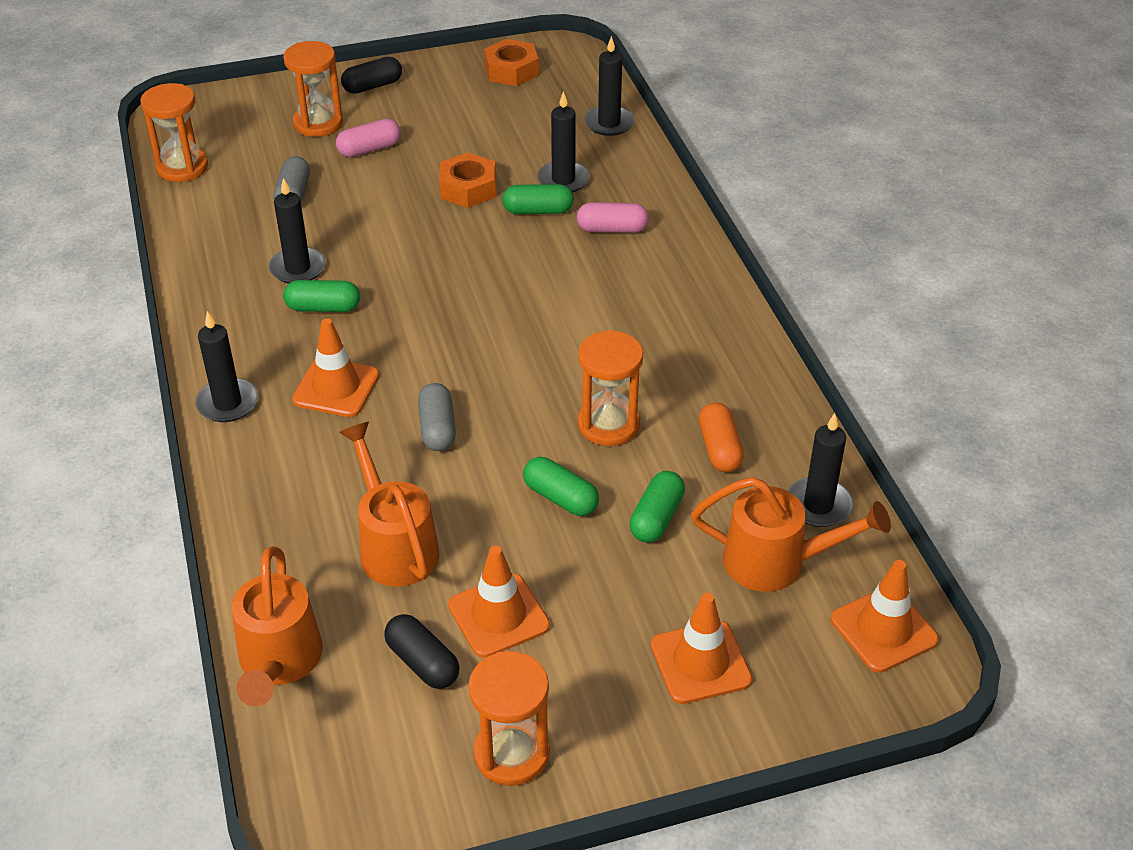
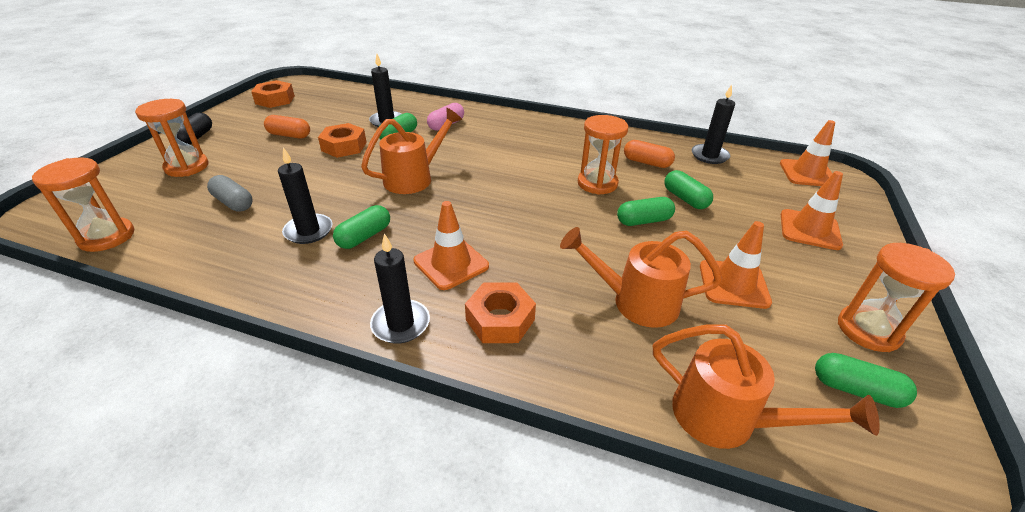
camera: 55 degrees left, 5 degrees down
(285, 462) = (500, 319): none -> orange nut
(369, 149) = (248, 161): pink capsule -> none
(395, 754) = (856, 390): none -> green capsule
(423, 662) = (762, 336): black capsule -> none
(437, 428) = (539, 239): grey capsule -> none
(447, 137) = (289, 135): none -> orange capsule
(609, 123) = (366, 95): black candle -> none
(777, 562) = (743, 180): orange watering can -> orange watering can (414, 178)

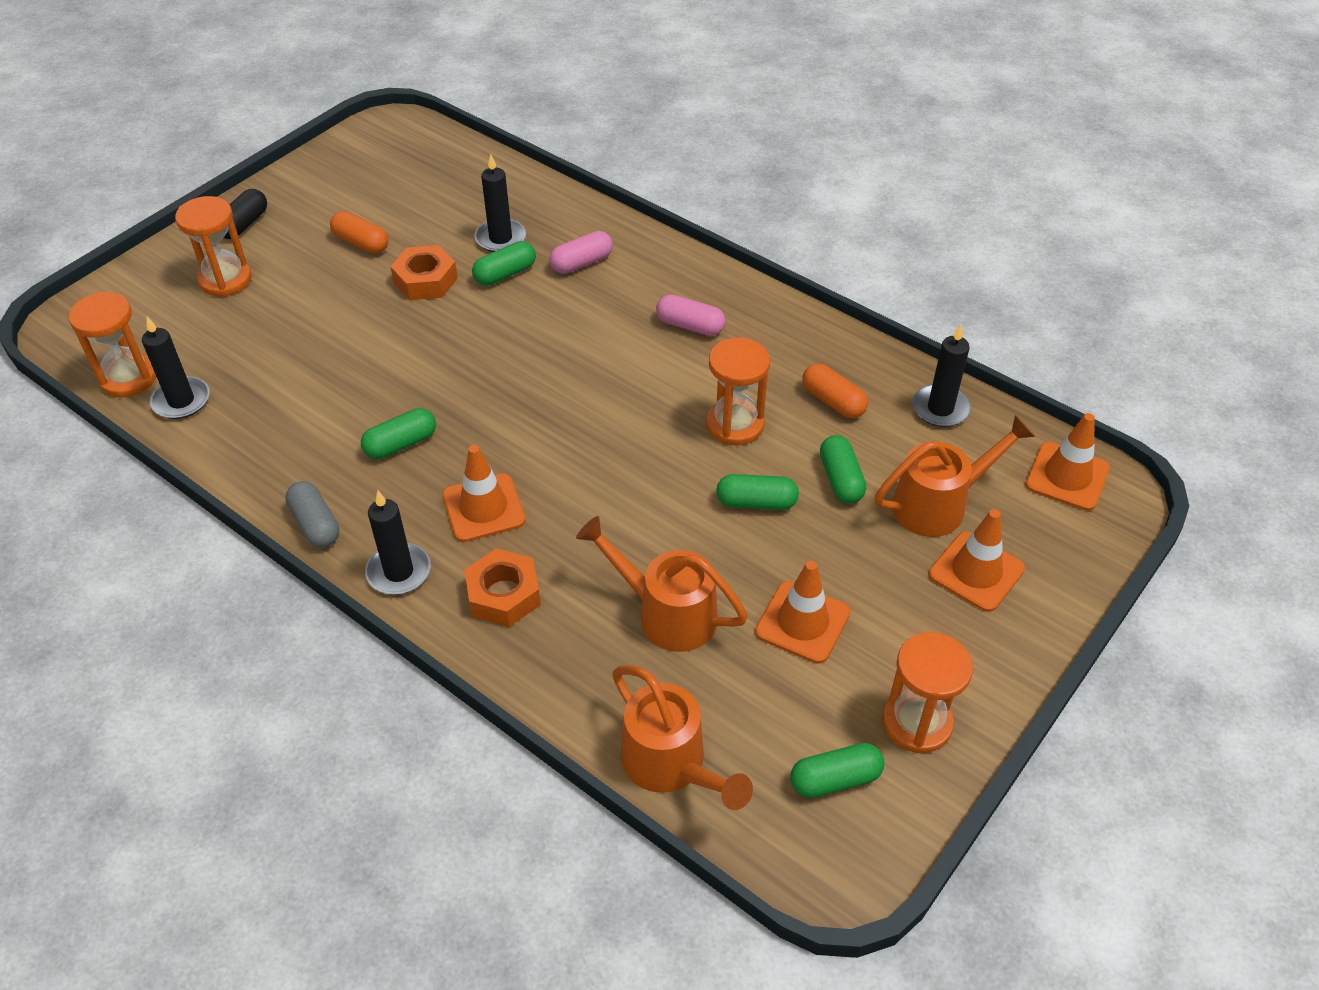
camera: 20 degrees right, 10 degrees up
(233, 203) = (268, 355): grey capsule -> grey capsule (315, 524)
(275, 100) = (360, 160): orange nut -> none
(308, 231) = (341, 420): black candle -> black candle (181, 401)
(414, 178) = (495, 360): orange watering can -> orange watering can (939, 504)
(533, 142) = (690, 326): none -> pink capsule
(856, 390) = (835, 779): green capsule -> green capsule turned 60 degrees counterclockwise

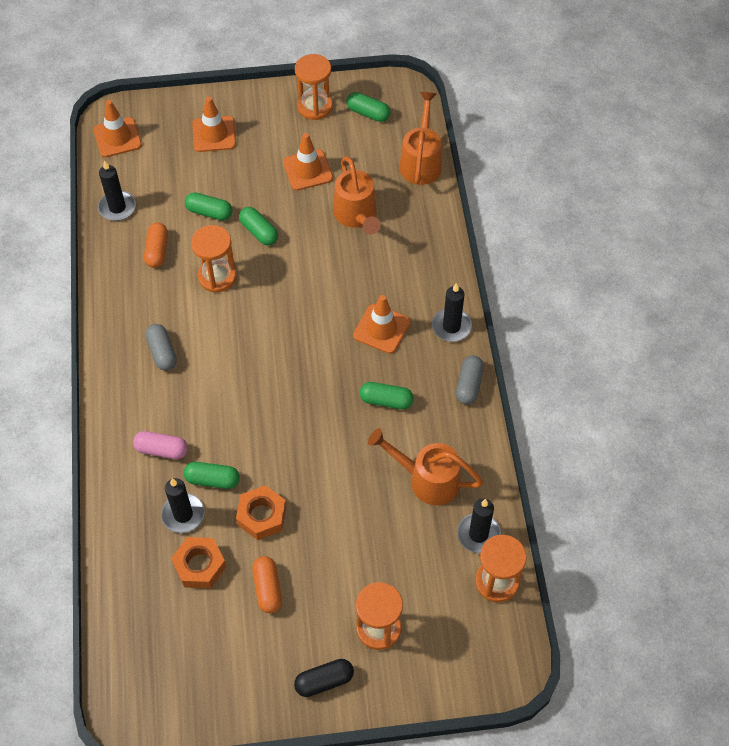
camera: 135 degrees left, 10 degrees up
(504, 595) = (415, 278): orange nut -> orange nut (199, 565)
(690, 326) = (162, 352): pink capsule -> grey capsule
(840, 479) = (209, 212): green capsule -> green capsule turned 75 degrees clockwise
(939, 504) = (186, 169): orange watering can -> orange watering can (427, 479)

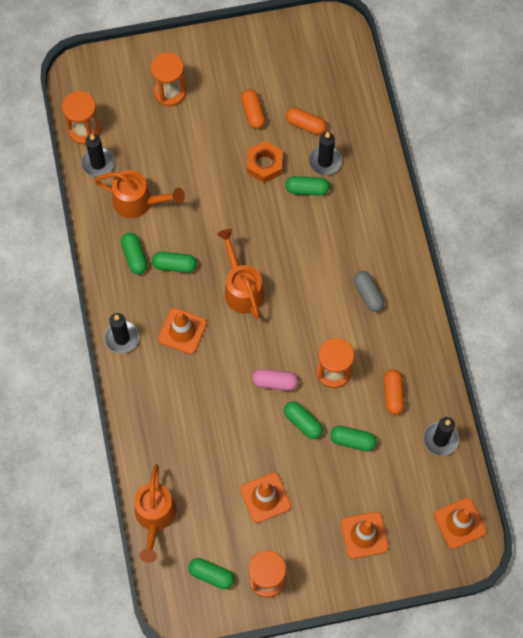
camera: 175 degrees right, 10 degrees up
(162, 450) = (351, 210): pink capsule -> pink capsule (275, 382)
(199, 565) = (305, 125): orange nut -> orange capsule
(324, 681) = (205, 55): black capsule -> none
(356, 216) = (213, 447): orange watering can -> orange watering can (241, 288)
(434, 414) = (134, 256): none -> green capsule
(469, 385) = (106, 284): grey capsule -> none

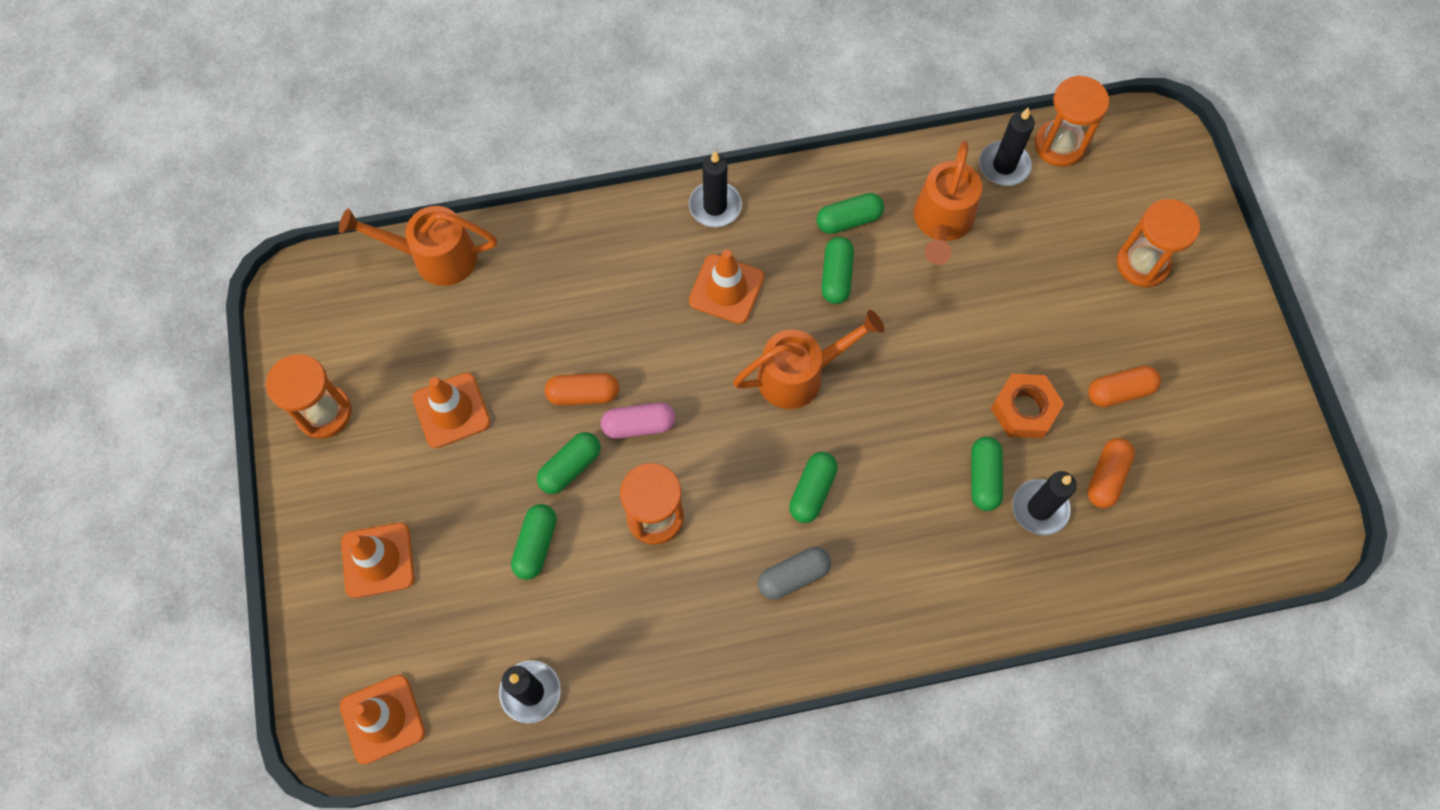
camera: 90 degrees right, 0 degrees up
(211, 575) = (340, 335): green capsule -> green capsule (812, 491)
(275, 382) = (639, 425): pink capsule -> pink capsule turned 75 degrees clockwise
(393, 395) = (612, 613): orange capsule -> orange capsule (583, 394)

